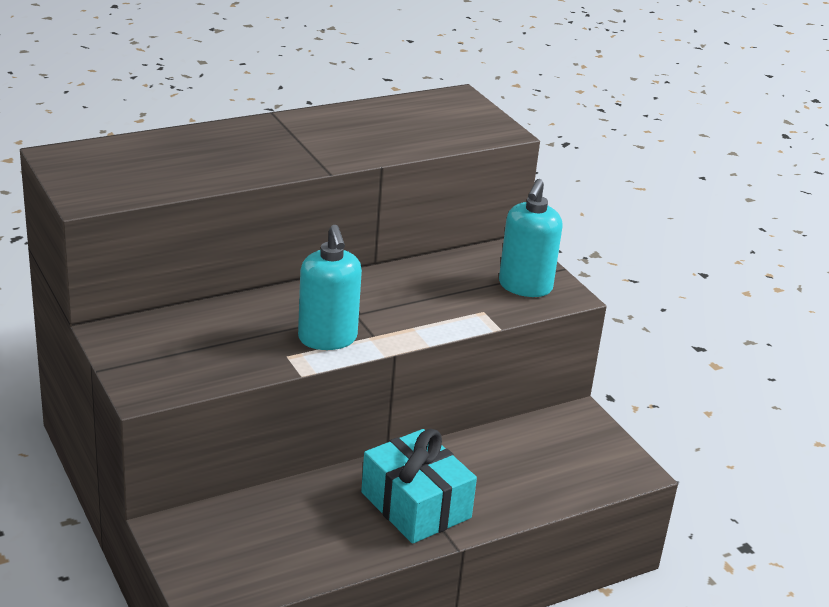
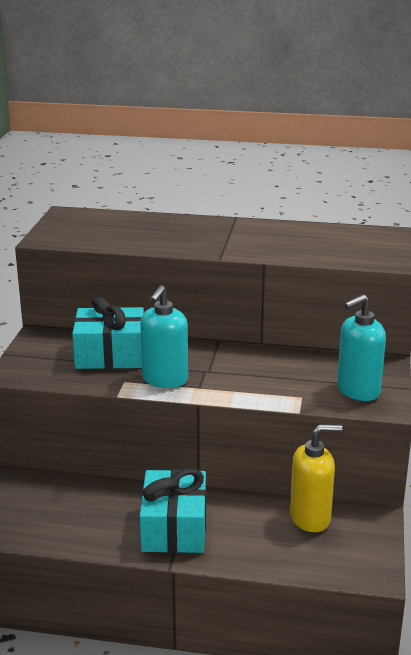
camera: 40 degrees right, 5 degrees down
(230, 329) = (110, 355): none -> turquoise gift
(528, 440) = (310, 518): none -> yellow soap dispenser

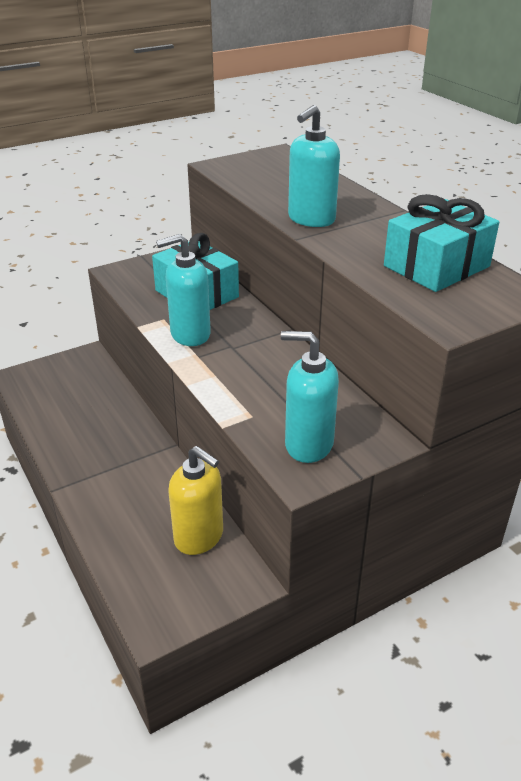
camera: 50 degrees right, 10 degrees up
(174, 528) = (106, 465): turquoise gift -> turquoise gift (436, 266)
(199, 244) = (311, 219): none -> turquoise soap dispenser

